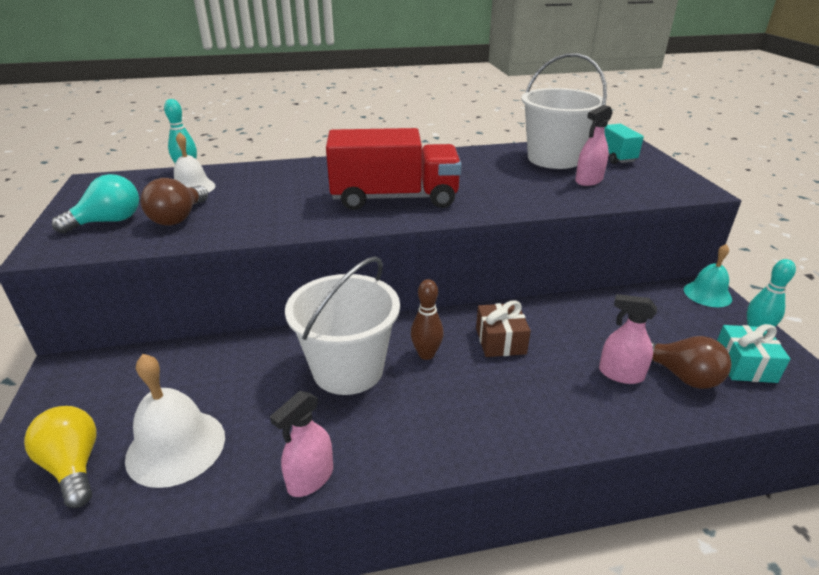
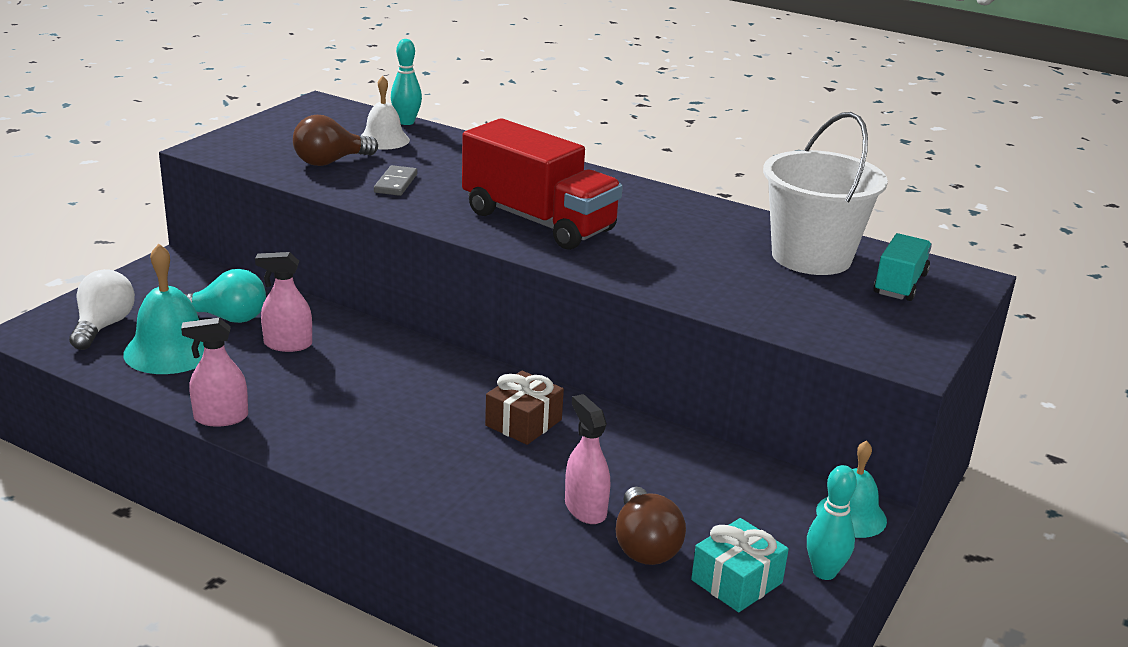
camera: 40 degrees right, 5 degrees down
(74, 466) = (103, 326): yellow light bulb -> white light bulb
(108, 221) = (278, 143): turquoise light bulb -> turquoise light bulb (228, 318)
(176, 447) = (171, 350): white bell -> turquoise bell
(257, 213) = (395, 183): none -> grey domino
(348, 369) = (357, 370): white bucket -> none
(426, 354) = (438, 395): brown bowling pin -> none
(588, 180) = (792, 294): pink spray bottle -> pink spray bottle (288, 344)

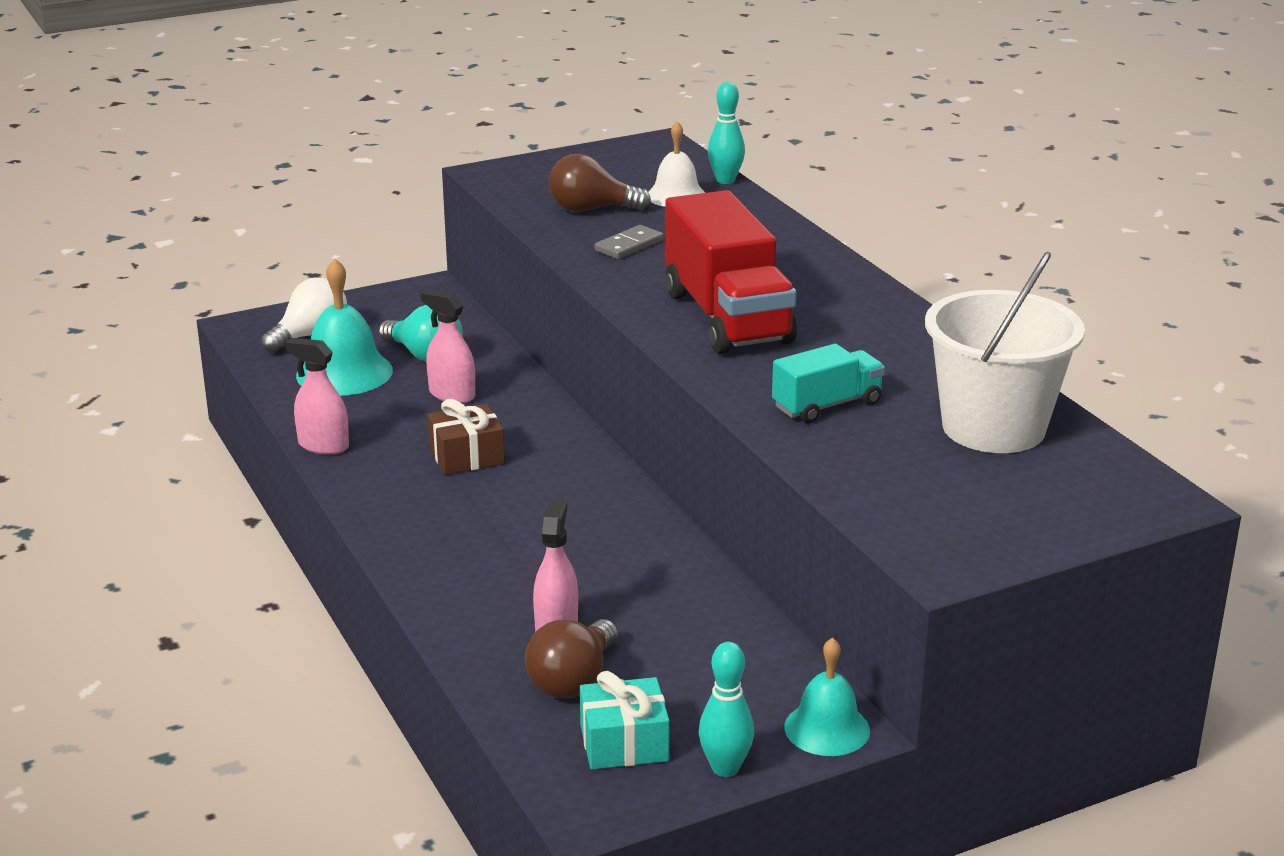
camera: 35 degrees right, 0 degrees up
(523, 423) = (591, 532): brown gift -> brown gift (467, 456)
(900, 284) = (1061, 484): turquoise truck -> turquoise truck (827, 405)

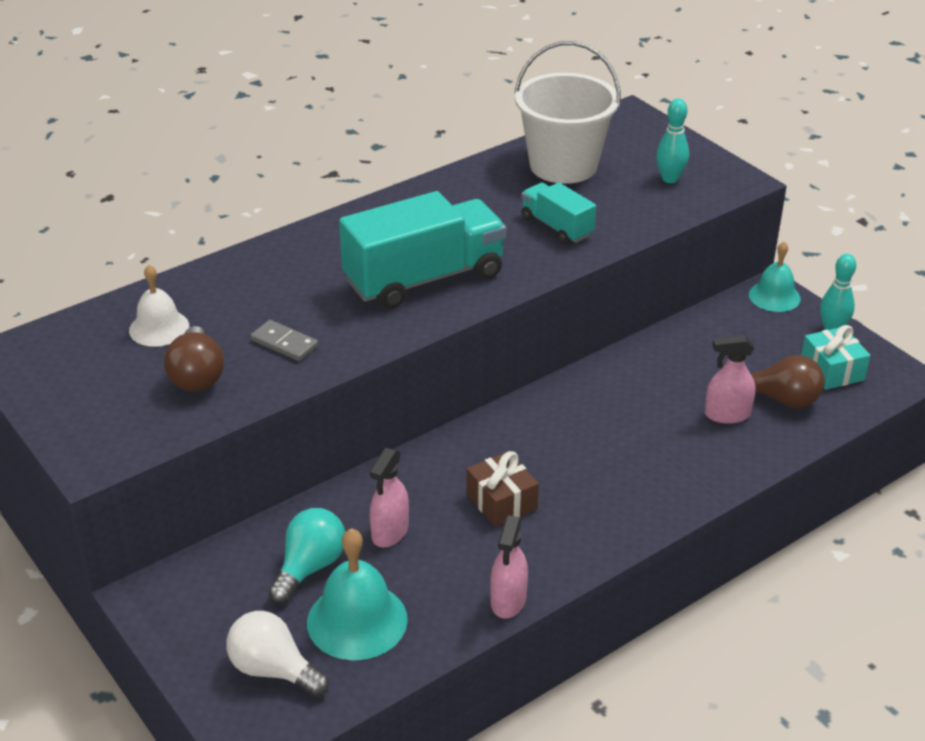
camera: 100 degrees left, 10 degrees up
(725, 180) = (118, 302): turquoise bowling pin -> turquoise bowling pin (670, 179)
(727, 317) = (424, 278): red truck -> turquoise truck

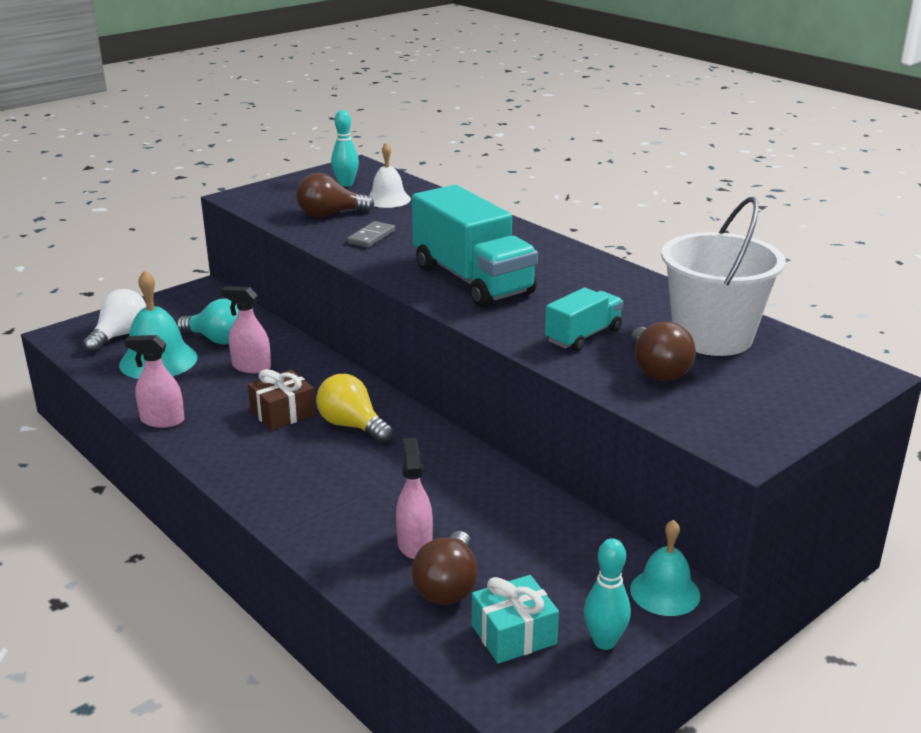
camera: 85 degrees right, 10 degrees down
(531, 450) = (352, 426): none -> yellow light bulb
(622, 199) = (657, 370): none -> brown light bulb
(670, 179) = (720, 400): turquoise bowling pin -> turquoise bowling pin (346, 184)

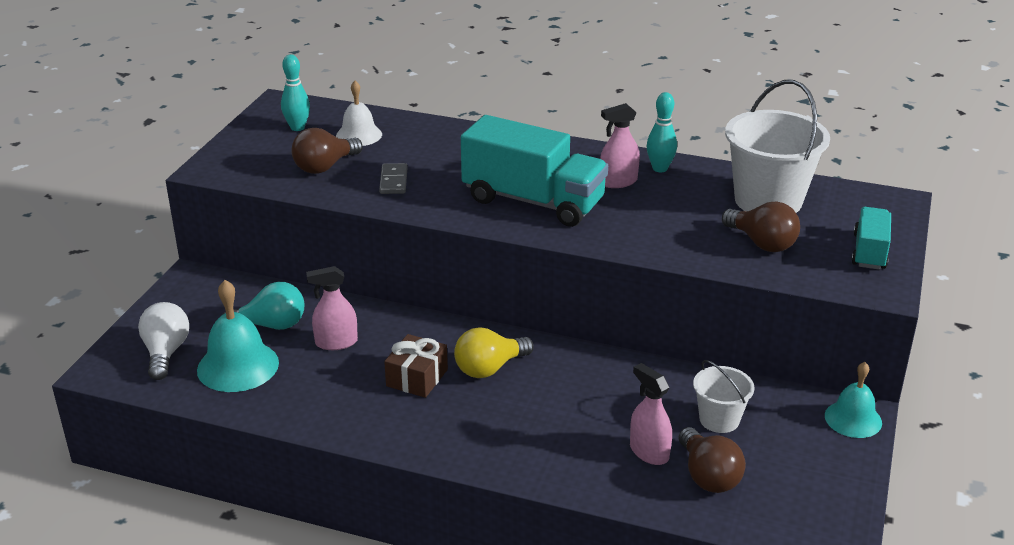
camera: 30 degrees left, 5 degrees up
(162, 420) = (314, 424): pink spray bottle -> pink spray bottle (618, 182)
(352, 426) = (489, 368): yellow light bulb -> yellow light bulb turned 45 degrees counterclockwise
(513, 634) = (789, 493): turquoise gift -> none
(517, 541) = (719, 419): none -> white bucket
(583, 336) = (677, 229): turquoise truck -> turquoise truck (869, 252)
(604, 641) = (851, 472): turquoise bowling pin -> turquoise bowling pin (660, 168)

